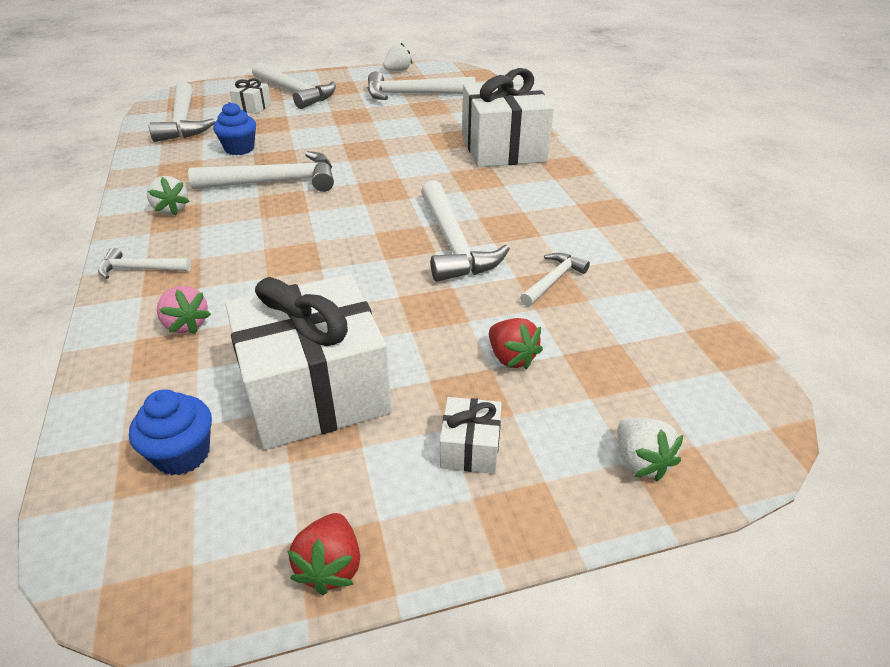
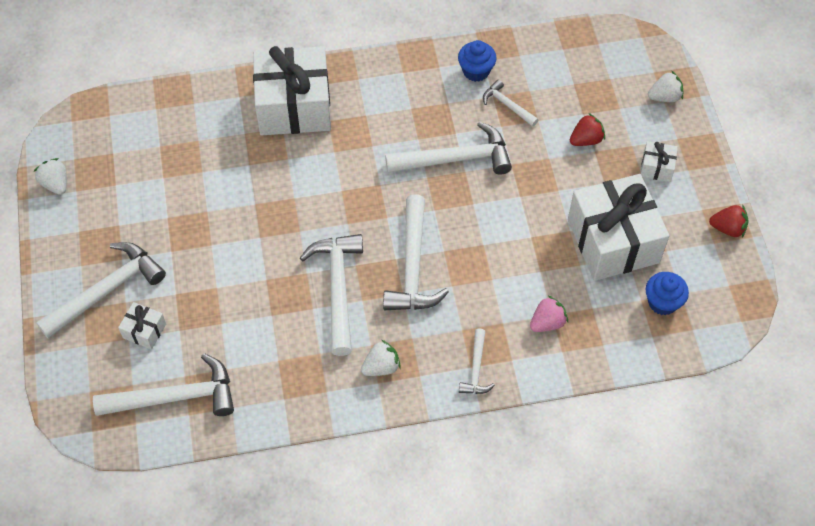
camera: 85 degrees left, 20 degrees up
(239, 149) = (259, 329): blue cupcake -> blue cupcake (476, 71)
(412, 94) = (140, 172): white hammer -> white hammer (413, 267)

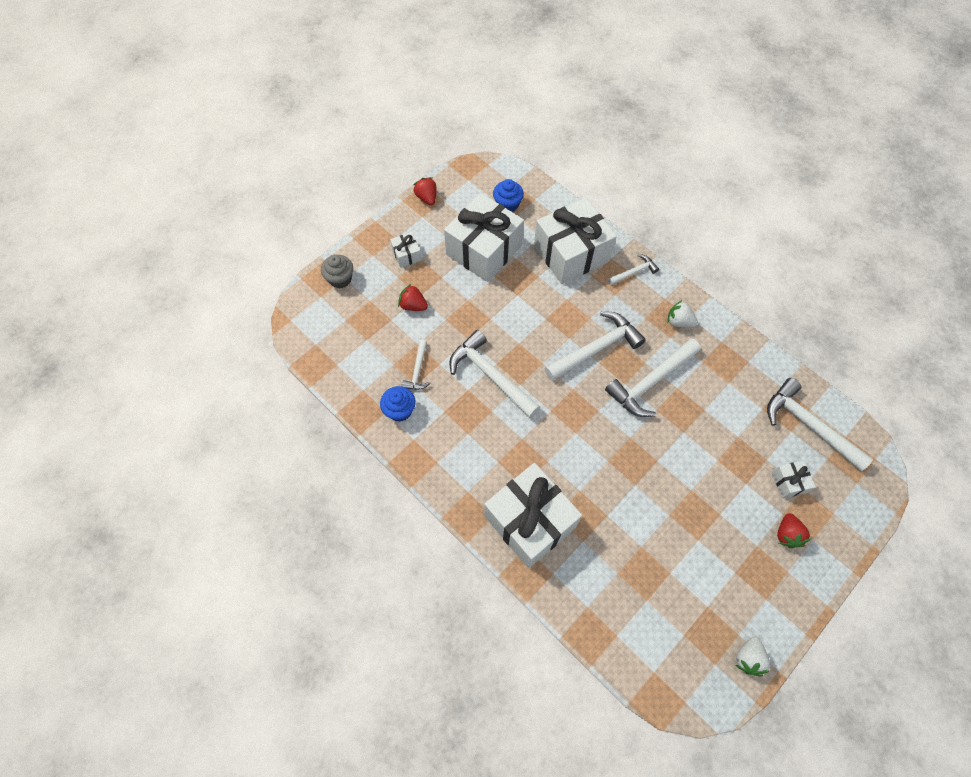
camera: 125 degrees left, 5 degrees up
(107, 290) = (787, 534): white hammer -> red strawberry
(547, 322) = (571, 253): pink strawberry -> white gift
(664, 97) = (340, 279): white strawberry -> grey cupcake

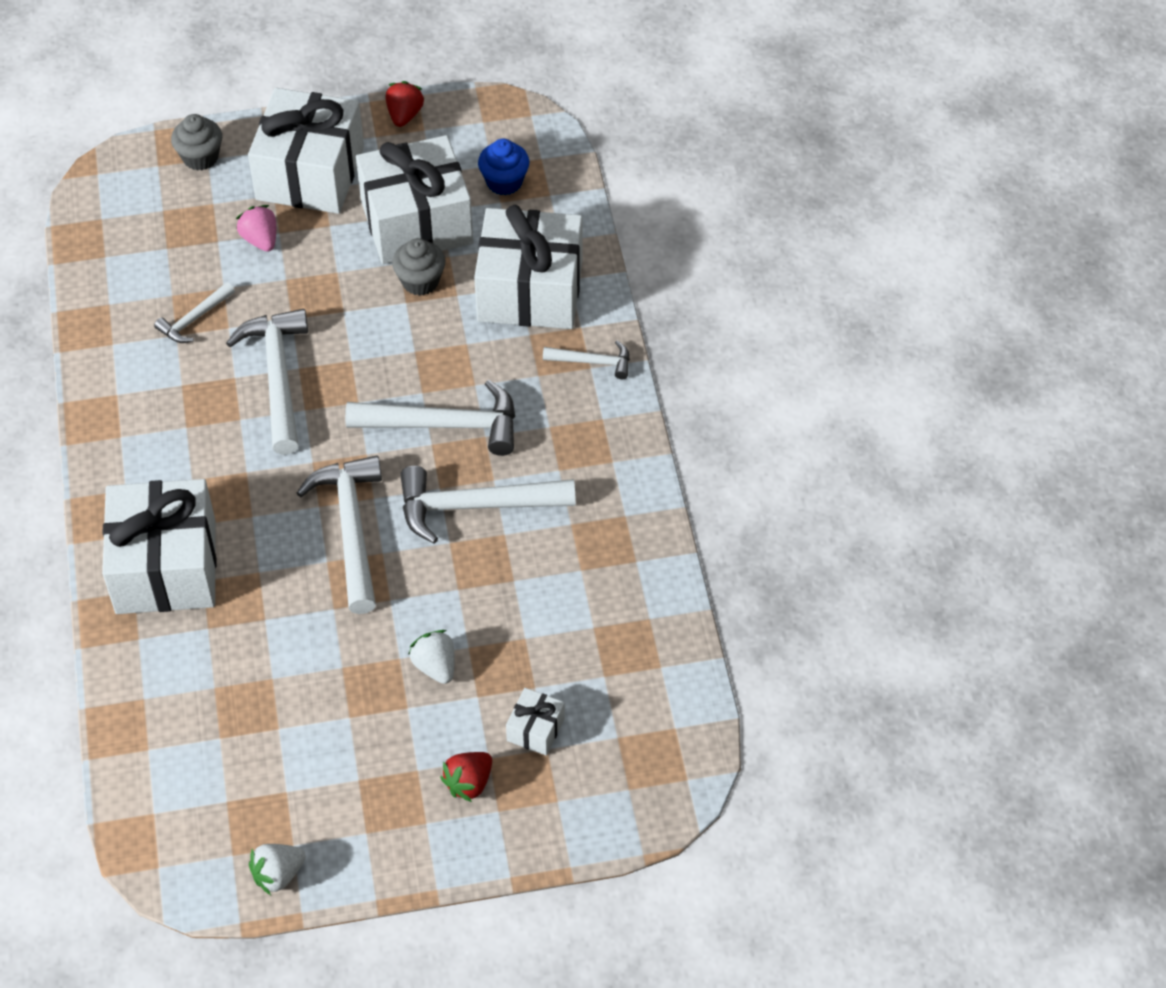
camera: 35 degrees right, 10 degrees down
(400, 410) = (130, 352): blue cupcake -> none
(406, 255) = (310, 173): white gift -> white gift, size x2.36
(413, 305) = (260, 240): red strawberry -> pink strawberry
(514, 280) = (420, 281): none -> grey cupcake
(679, 322) = (590, 458): white strawberry -> white strawberry (435, 666)
(808, 425) = (635, 683): white hammer -> white hammer (351, 529)

